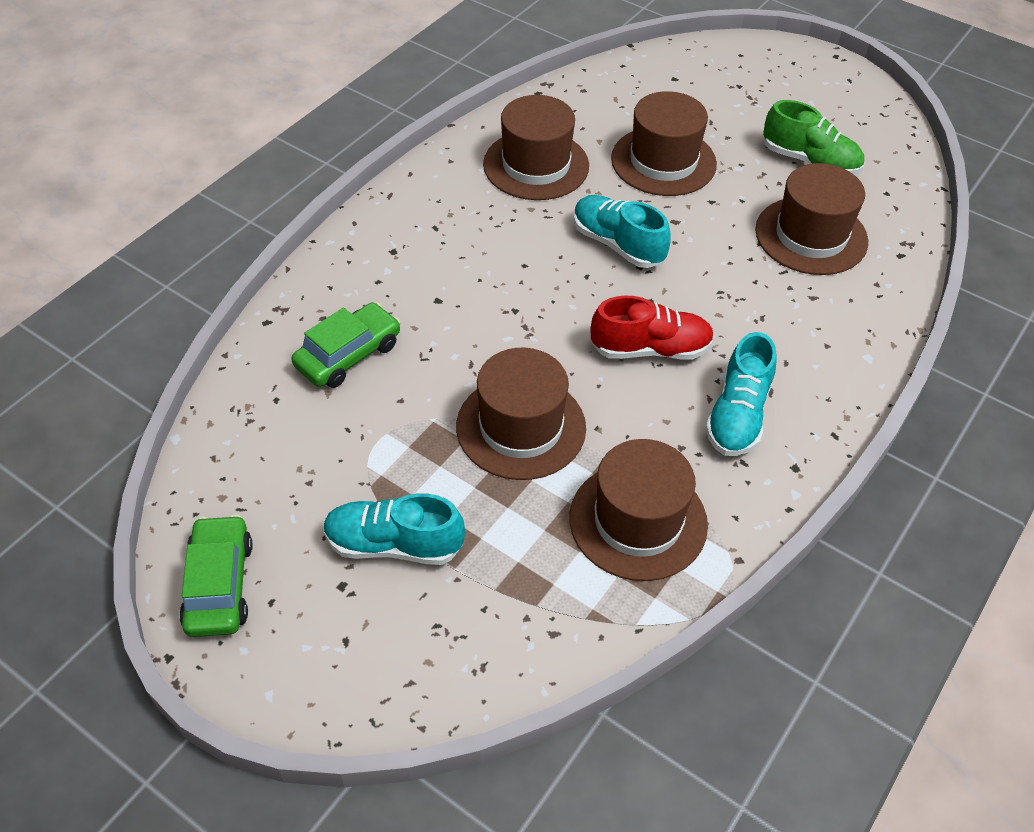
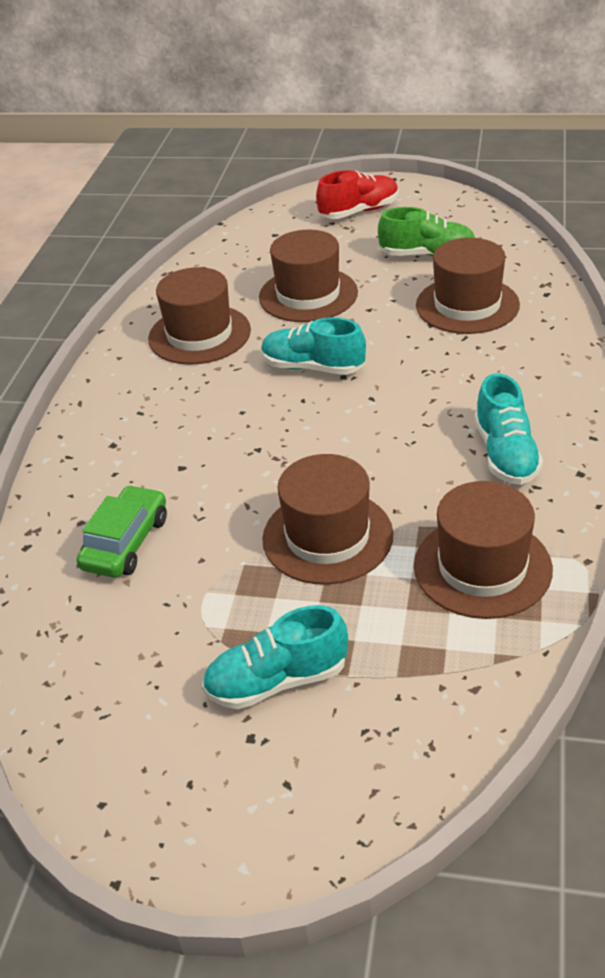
camera: 20 degrees left, 10 degrees down
(219, 585) = (126, 792): green car -> none
(650, 349) = (397, 434): red shoe -> red shoe (359, 212)

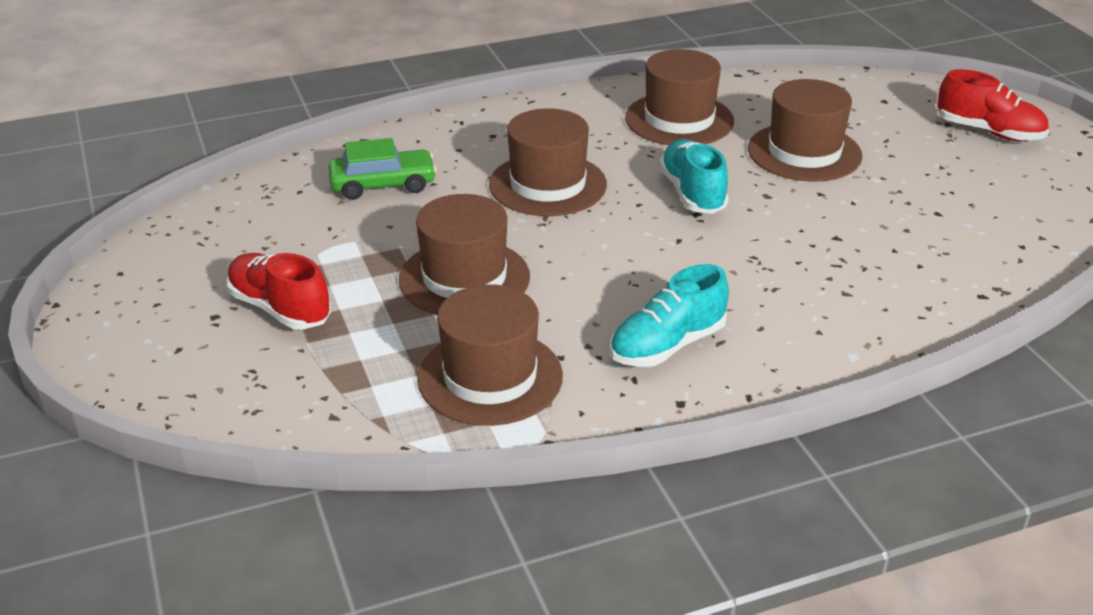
camera: 55 degrees right, 5 degrees down
(277, 681) = (280, 308): turquoise shoe -> red shoe
(427, 255) = (960, 197): green shoe -> none
(467, 305) = (897, 249): brown hat -> brown hat (548, 185)

